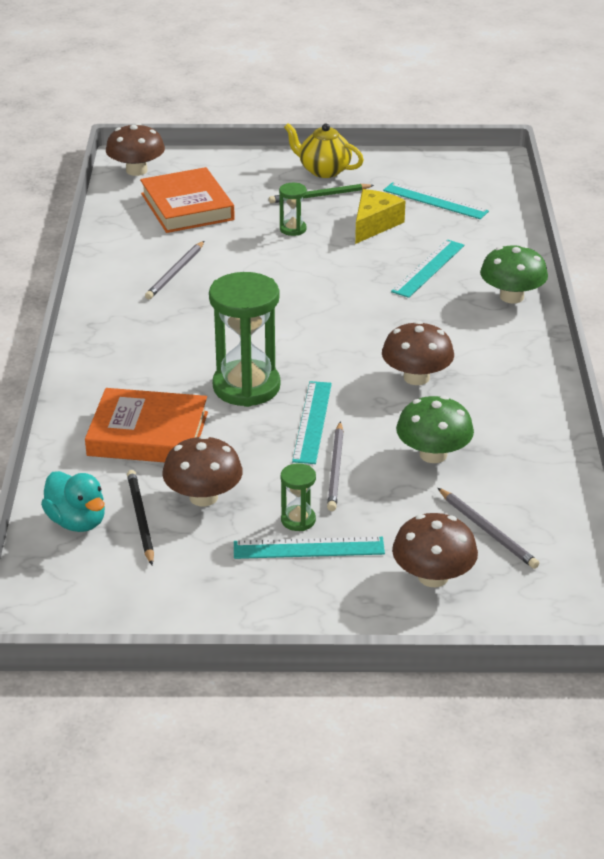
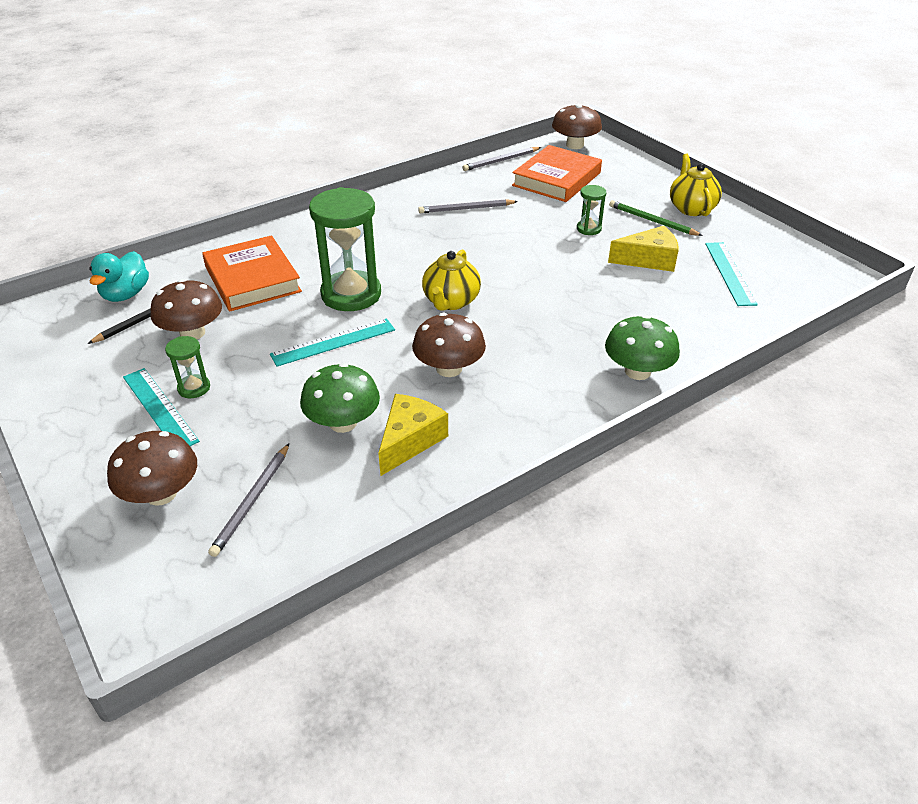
camera: 55 degrees right, 5 degrees up
(321, 340) = (451, 302): none -> yellow teapot
(336, 469) = (278, 379): grey pencil -> grey pencil (501, 161)
(428, 268) = (621, 310): turquoise ruler -> none
(488, 430) = (409, 440): none -> yellow cheese

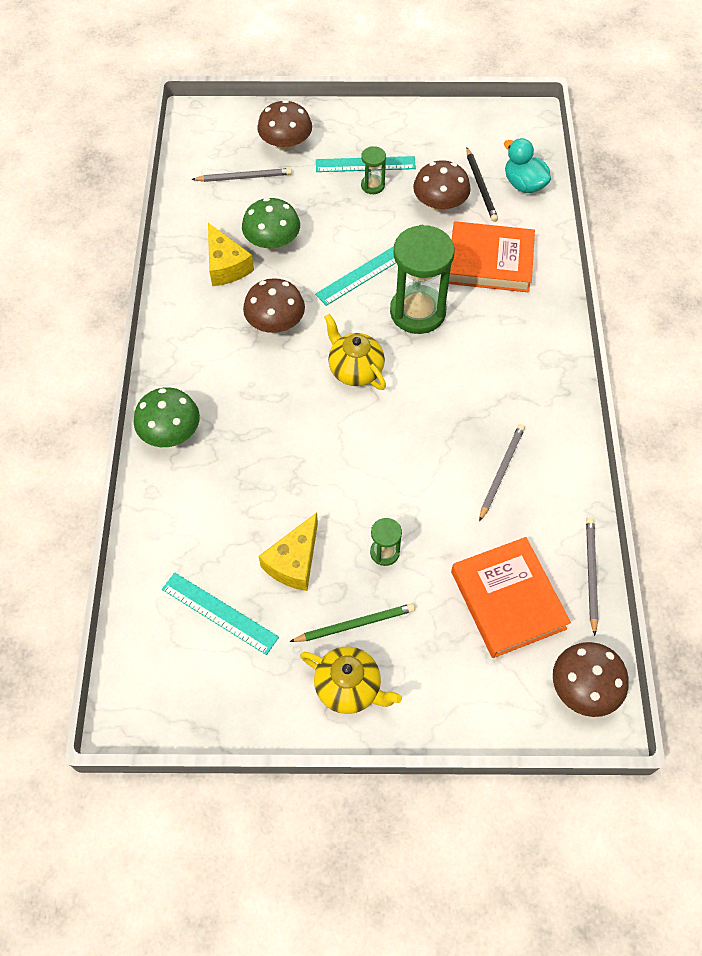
camera: 125 degrees right, 20 degrees up
(252, 501) = (244, 177): grey pencil -> grey pencil turned 120 degrees clockwise
(333, 342) = (363, 274): turquoise ruler -> turquoise ruler turned 45 degrees clockwise

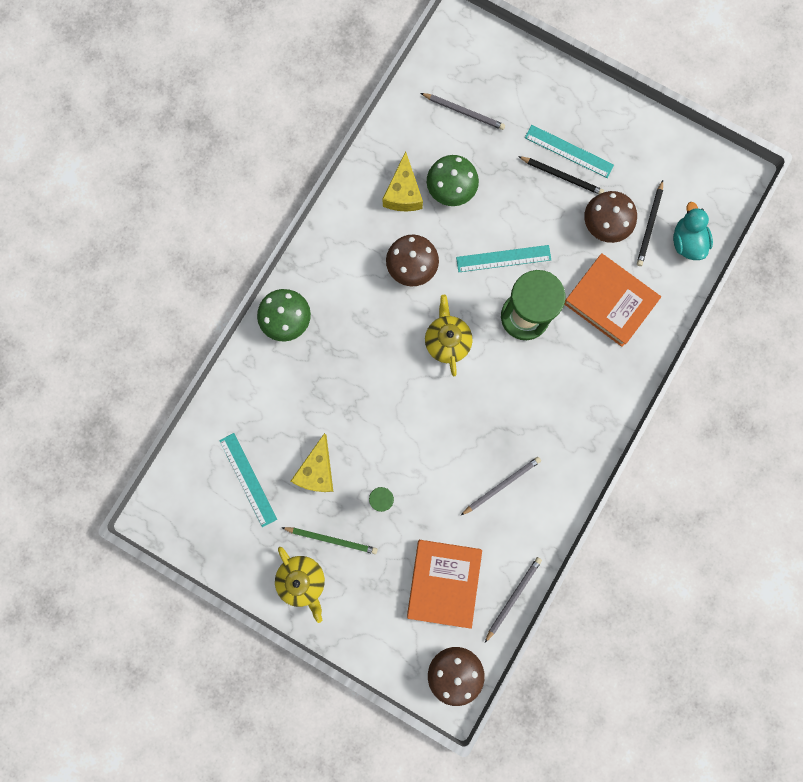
camera: 30 degrees right, 20 degrees up
(286, 144) = (516, 95): brown mushroom -> none
(294, 562) = (317, 470): yellow cheese -> yellow cheese turned 45 degrees counterclockwise
(372, 185) = (562, 176): green hourglass -> black pencil

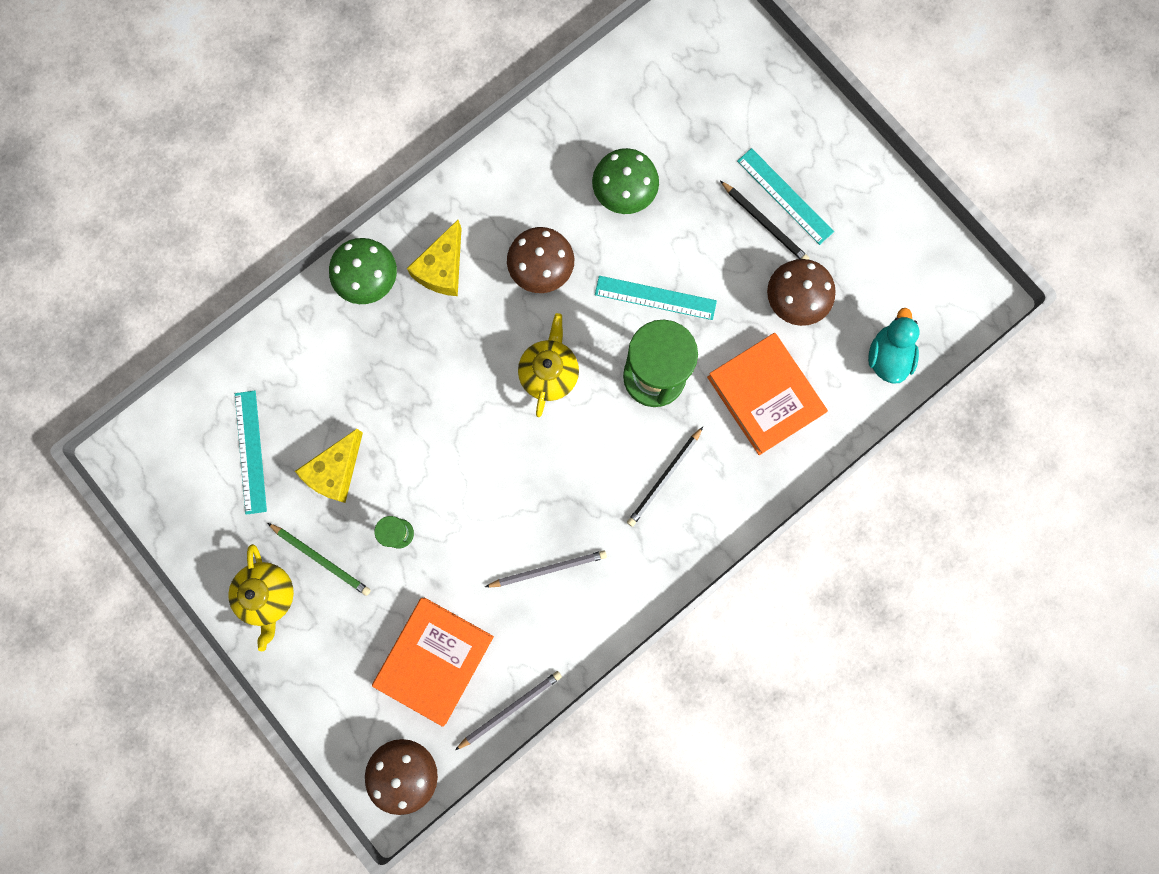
camera: 20 degrees right, 0 degrees up
(403, 193) = (565, 177): yellow cheese -> yellow cheese (442, 268)
(464, 112) = (675, 105): grey pencil -> none
(649, 225) = (849, 320): black pencil -> black pencil (664, 478)

